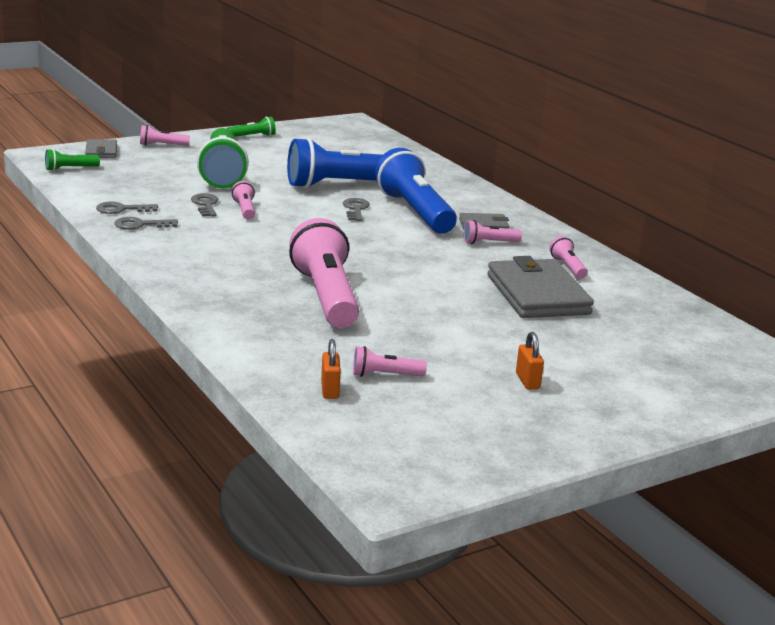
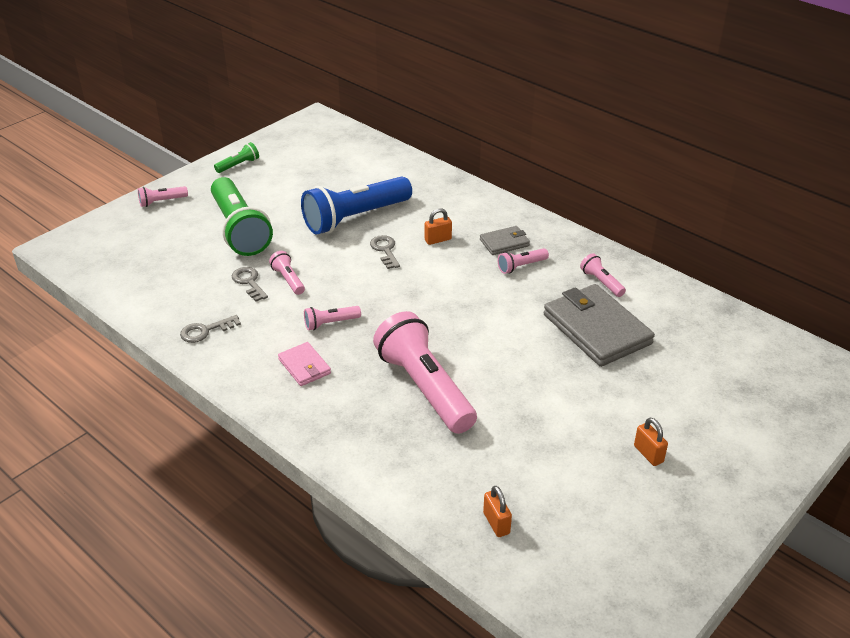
camera: 15 degrees left, 15 degrees up
(70, 169) = (93, 262): green flashlight -> none
(101, 151) = (109, 227): grey wallet -> none
(122, 209) = (175, 312): grey key -> none
(217, 262) = (304, 366): none -> pink wallet
(385, 375) = (531, 486): pink flashlight -> pink flashlight (330, 323)
(415, 212) = (438, 240): blue flashlight -> orange padlock

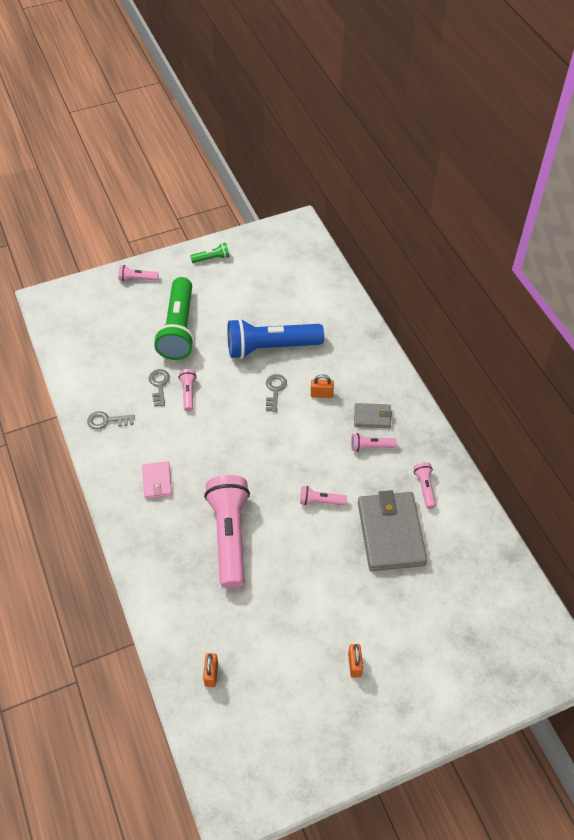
camera: 25 degrees right, 15 degrees up
(330, 323) = (196, 448): pink flashlight -> pink flashlight (320, 501)

